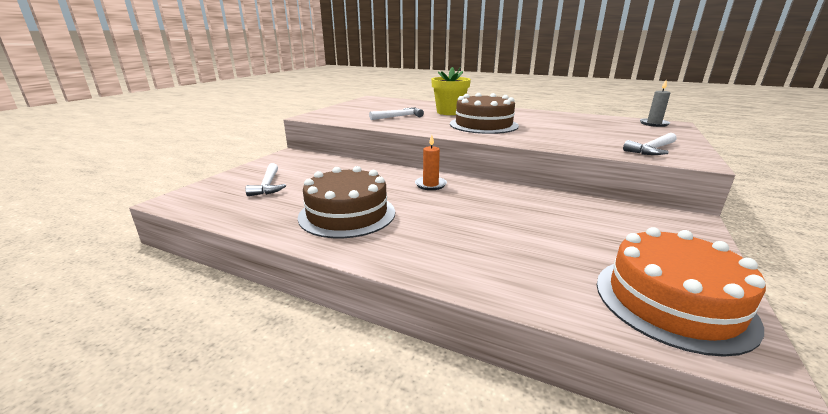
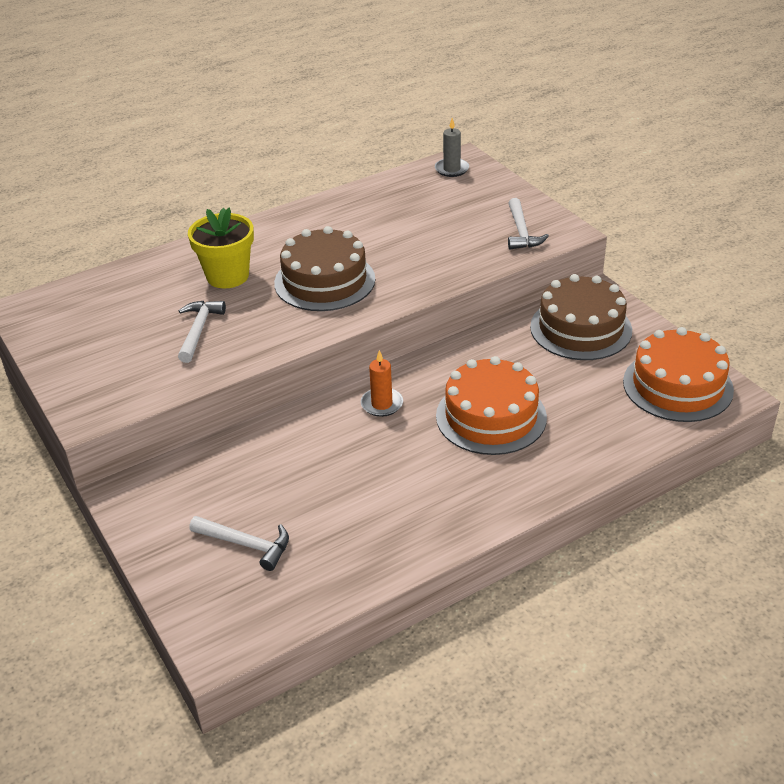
camera: 55 degrees left, 15 degrees up
(347, 214) = (402, 498): brown cake -> brown cake (580, 328)
(471, 220) = (491, 416): none -> orange cake

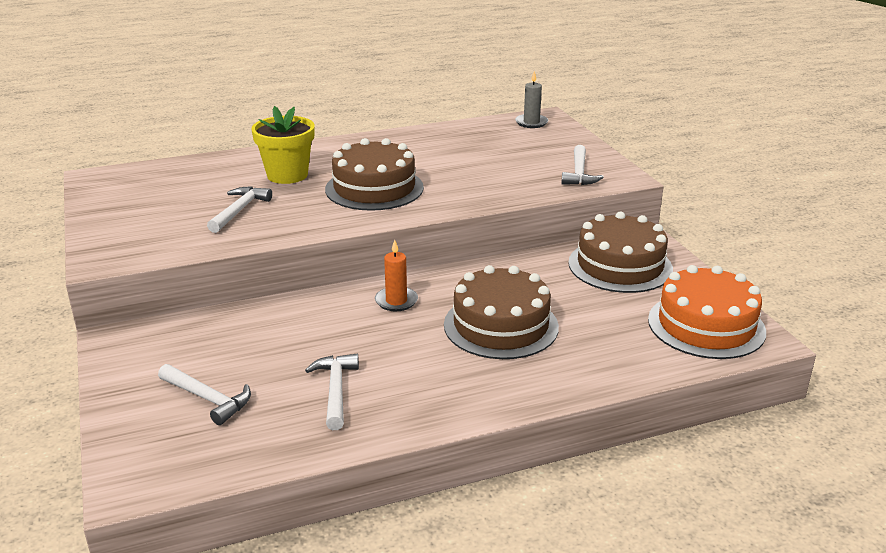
camera: 10 degrees right, 10 degrees down
(363, 514) = (336, 390): none -> white hammer
(491, 416) = (501, 325): orange cake -> brown cake

